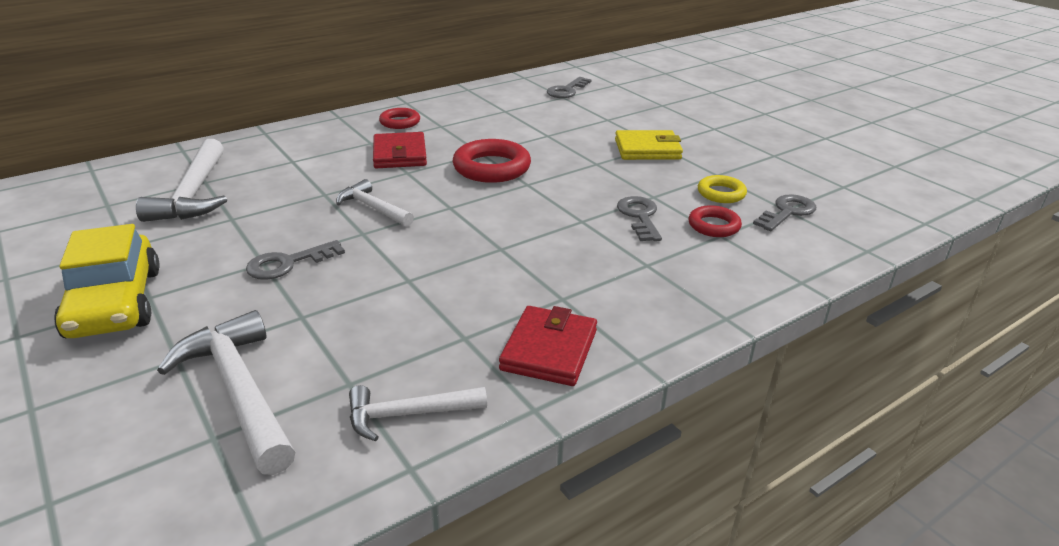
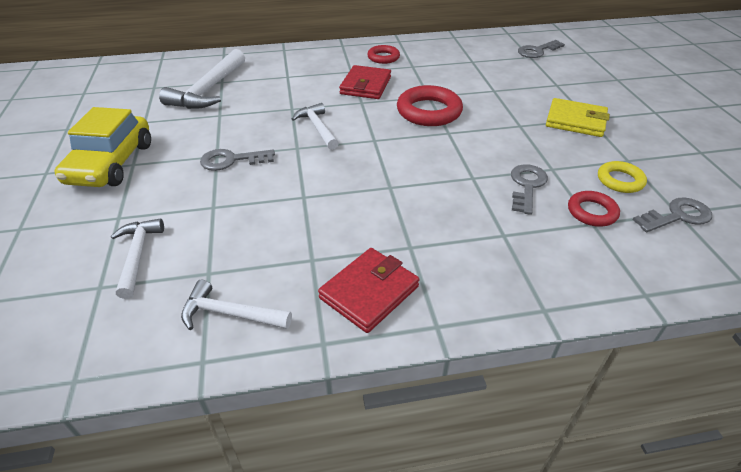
camera: 25 degrees right, 10 degrees up
(240, 391) = (137, 255): white hammer -> white hammer, size x0.61

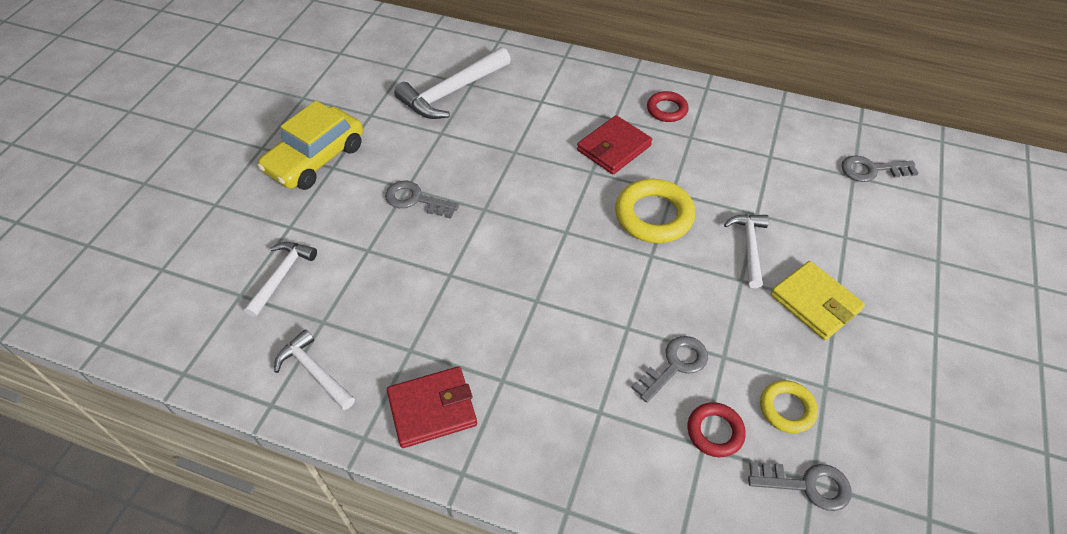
camera: 30 degrees right, 10 degrees up
(317, 128) = (521, 190): white hammer -> white hammer (749, 247)
(429, 111) = (653, 215): red ring -> yellow ring

